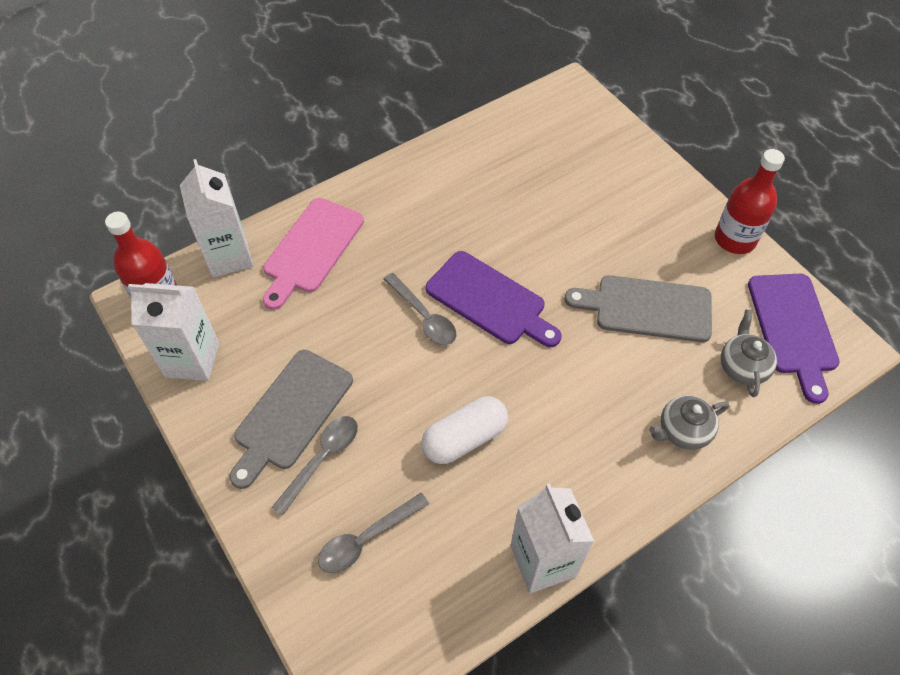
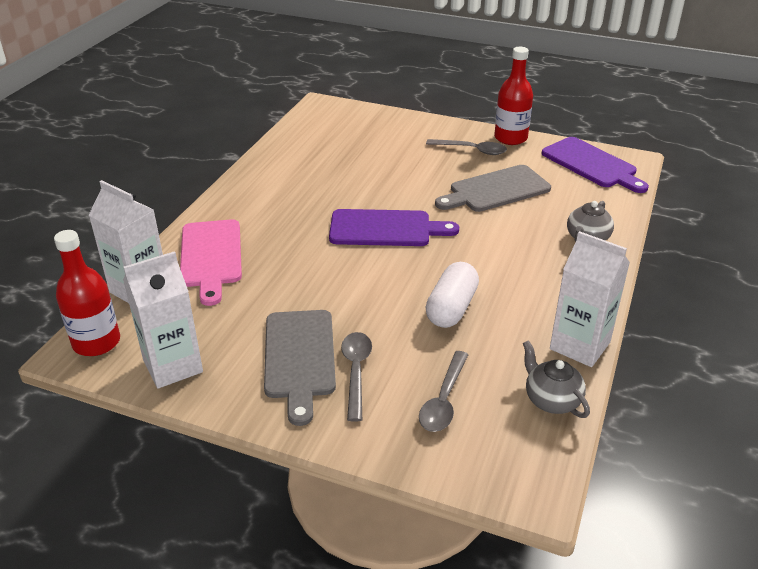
camera: 35 degrees left, 20 degrees down
(423, 316) = (346, 257): grey spoon -> grey spoon (471, 150)
(742, 367) = (585, 193): grey teapot -> grey teapot (551, 400)

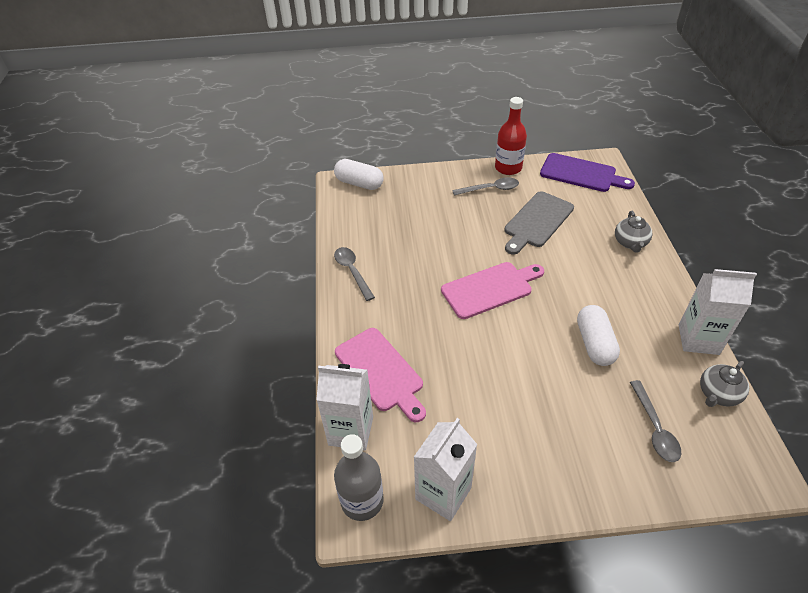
camera: 25 degrees left, 10 degrees up
(96, 342) = (362, 501): red bottle -> grey bottle
(299, 358) = (529, 439): grey cutting board -> none
(340, 111) = (359, 183): none -> white capsule
(356, 372) = (579, 432): grey spoon -> grey spoon (352, 271)
(385, 229) = (490, 289): purple cutting board -> pink cutting board
(551, 400) = (718, 394): grey teapot -> grey teapot turned 75 degrees counterclockwise

